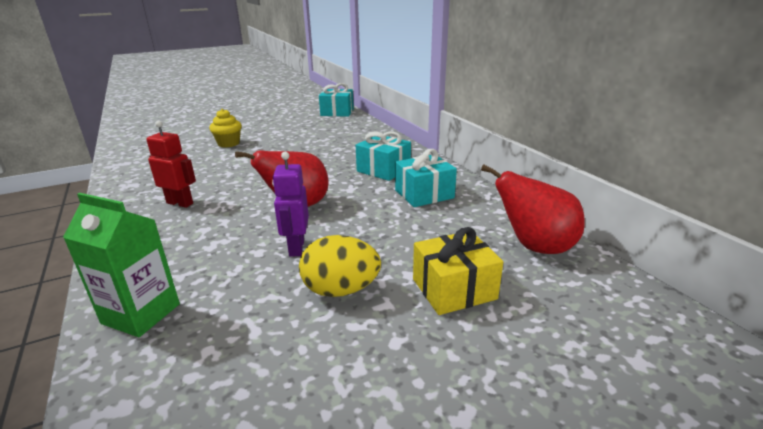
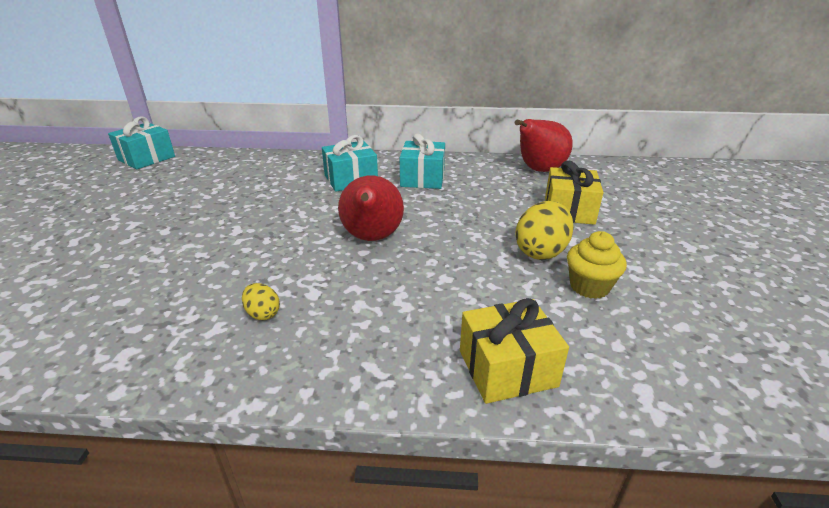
camera: 60 degrees left, 5 degrees up
(141, 314) = (507, 368): green carton -> yellow gift
(180, 203) = (263, 313): red robot -> yellow egg
(228, 143) = (108, 246): yellow cupcake -> yellow cupcake (589, 287)
(296, 247) = (456, 256): purple robot -> none

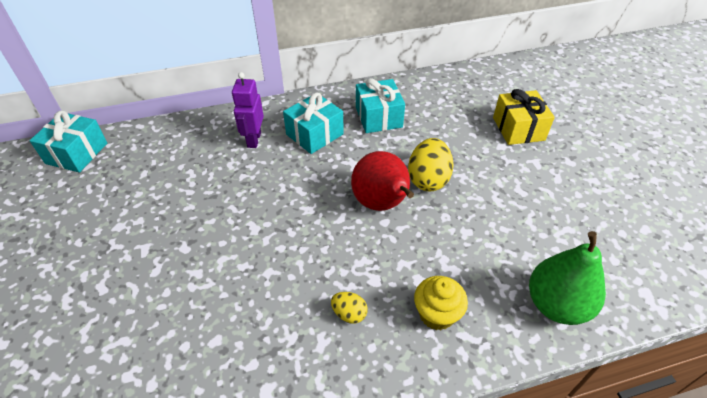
camera: 20 degrees left, 15 degrees up
(293, 174) = (254, 139): none -> purple robot
(507, 368) = (556, 304): yellow gift -> green pear
(539, 170) = (470, 83): red pear -> none
(541, 251) = (521, 182): yellow egg -> yellow egg (428, 179)
(589, 287) = (572, 209): yellow cupcake -> yellow cupcake (436, 314)

